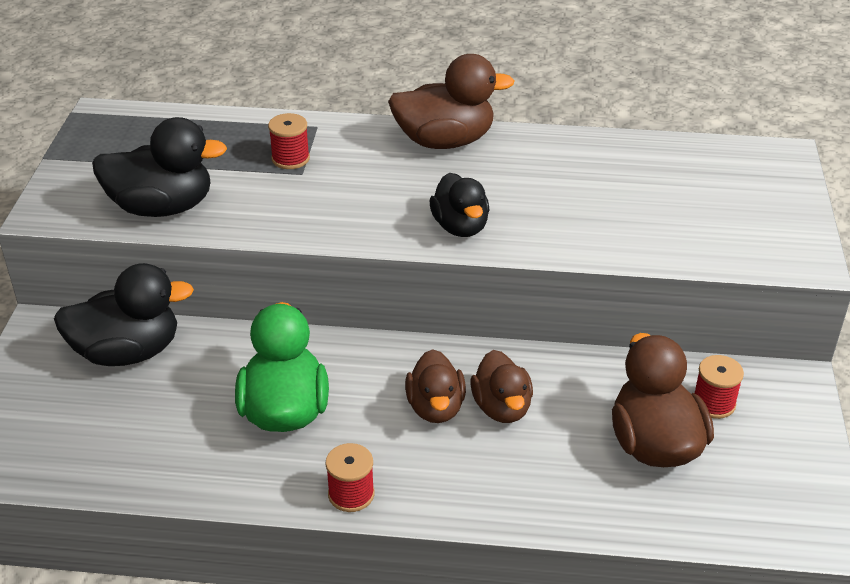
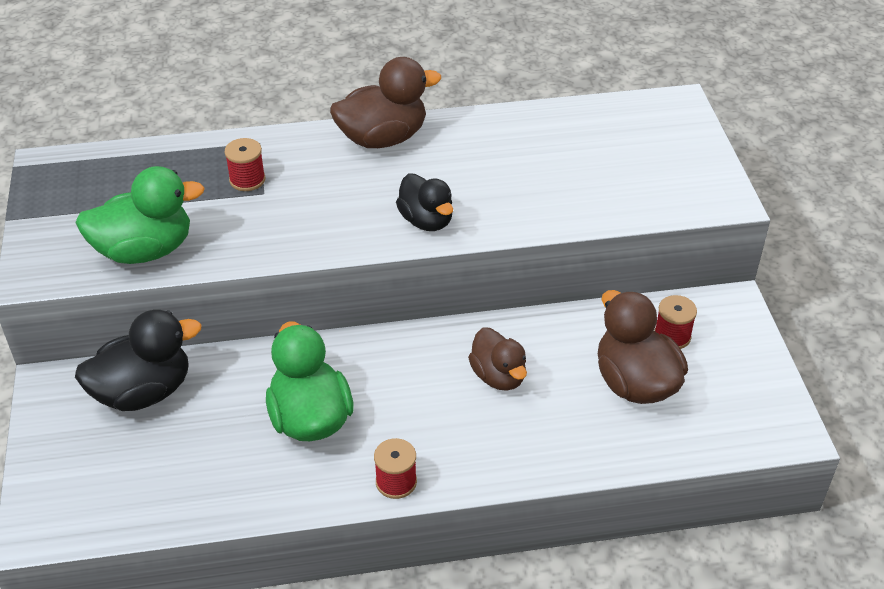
camera: 15 degrees left, 5 degrees up
(162, 207) = (145, 250): black duck -> green duck
(435, 407) = (442, 388): brown duck -> none

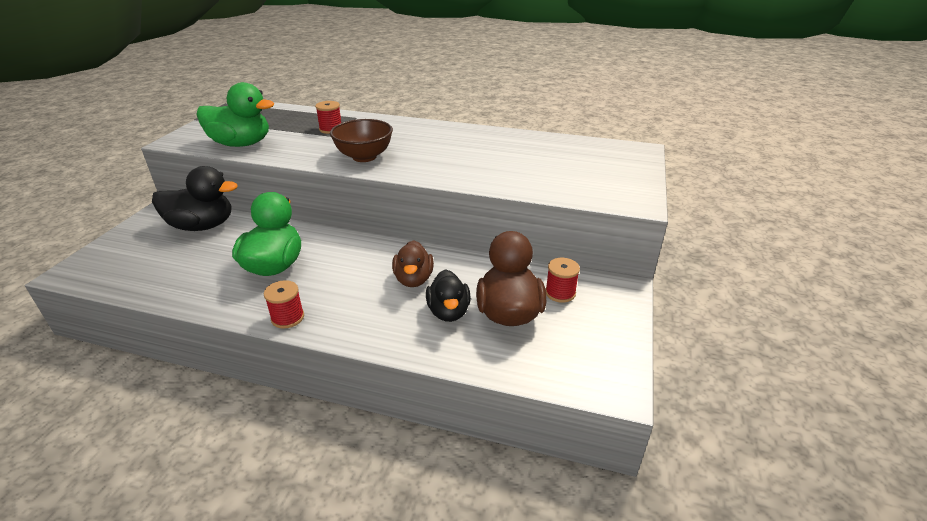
camera: 25 degrees right, 10 degrees down
(347, 222) = (364, 157): none -> brown bowl
(383, 138) = (427, 128): brown duck -> none
(426, 221) = (412, 166): black duck -> black duck (448, 312)

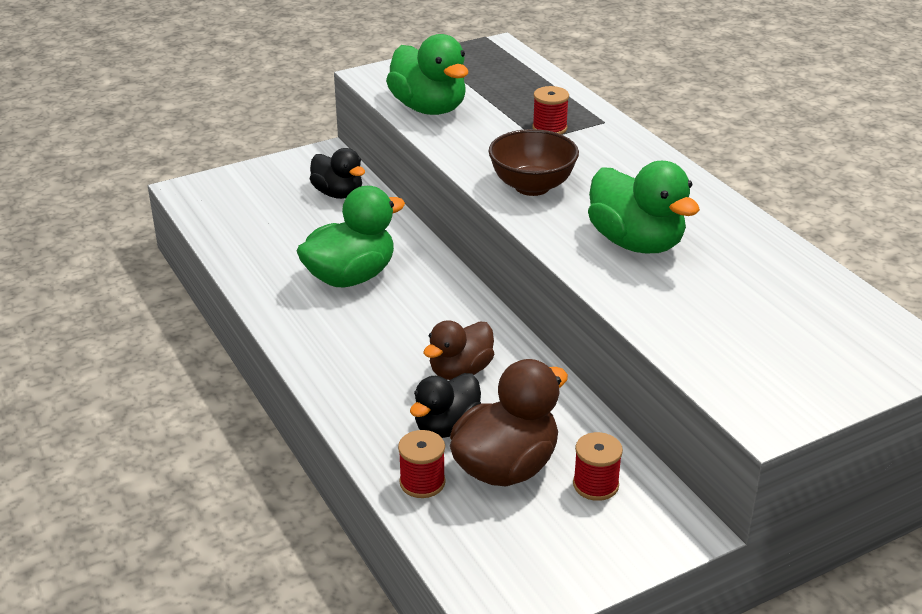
camera: 45 degrees right, 0 degrees up
(202, 226) = (338, 194): black duck -> black duck, size x0.66
(287, 317) = (300, 339): red spool -> red spool (422, 482)
(458, 159) = (636, 243): none -> green duck

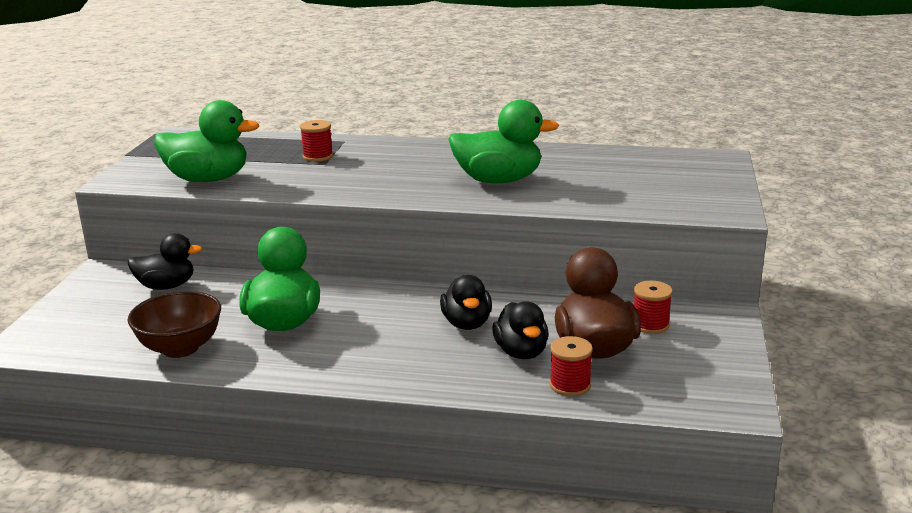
camera: 50 degrees left, 10 degrees down
(460, 371) = (467, 324): brown duck -> black duck
(532, 186) = (377, 184): brown bowl -> brown bowl (180, 348)

